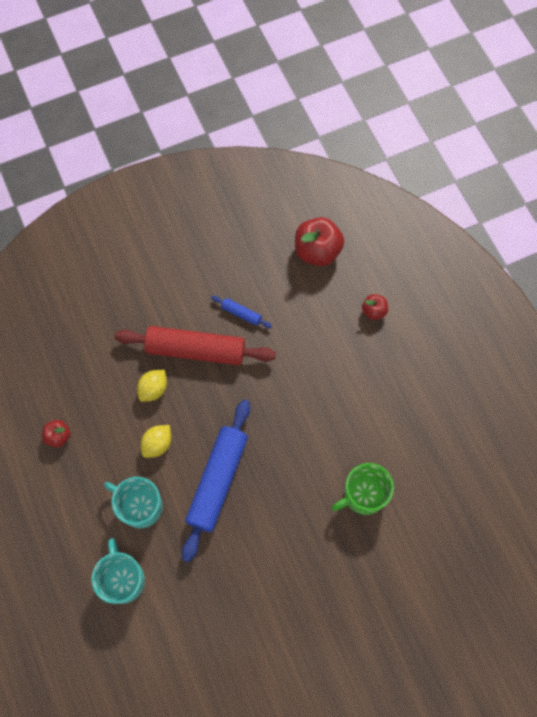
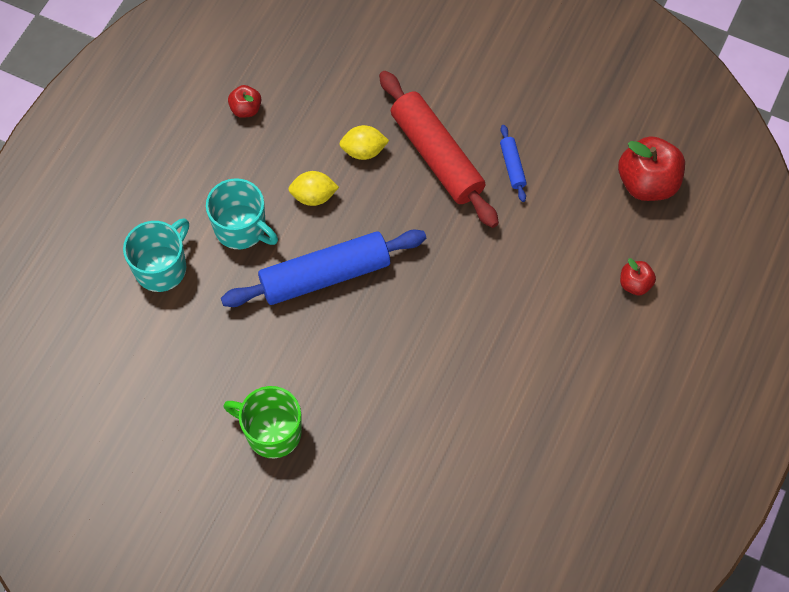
camera: 50 degrees right, 5 degrees down
(140, 506) = (241, 228): turquoise mug -> turquoise mug turned 135 degrees clockwise
(363, 494) = (431, 419): green mug -> green mug (272, 432)

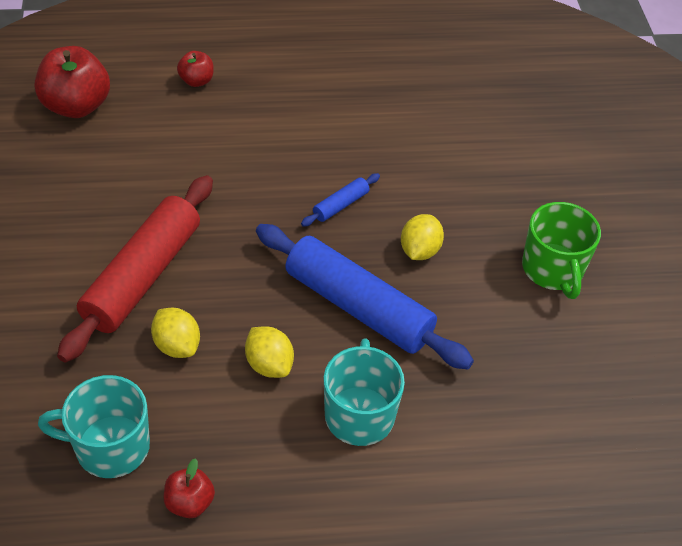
camera: 125 degrees left, 15 degrees down
(161, 267) = (468, 469): turquoise mug -> turquoise mug (110, 447)
(349, 347) = (419, 251): none -> yellow lemon
(512, 166) = (117, 209): blue rolling pin -> blue rolling pin (341, 205)

